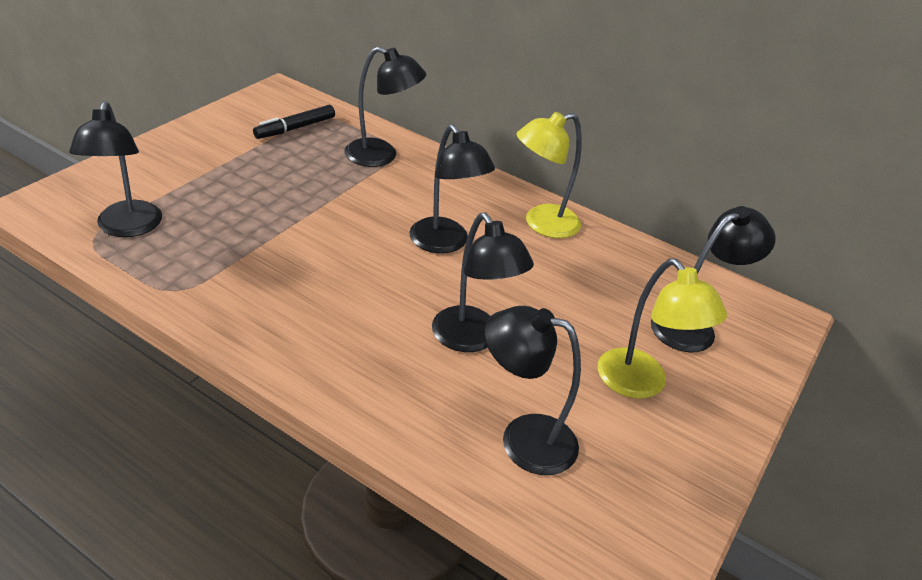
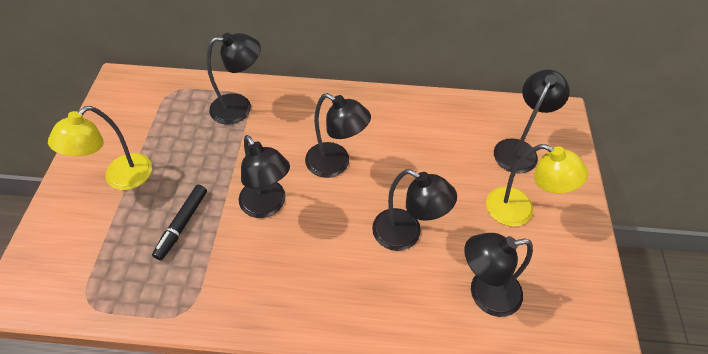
camera: 25 degrees left, 15 degrees up
(127, 228) = (105, 275): black lamp -> black lamp (267, 206)
(295, 128) = (159, 112): black marker -> black marker (182, 224)
(541, 224) = (383, 114): yellow lamp -> yellow lamp (120, 178)

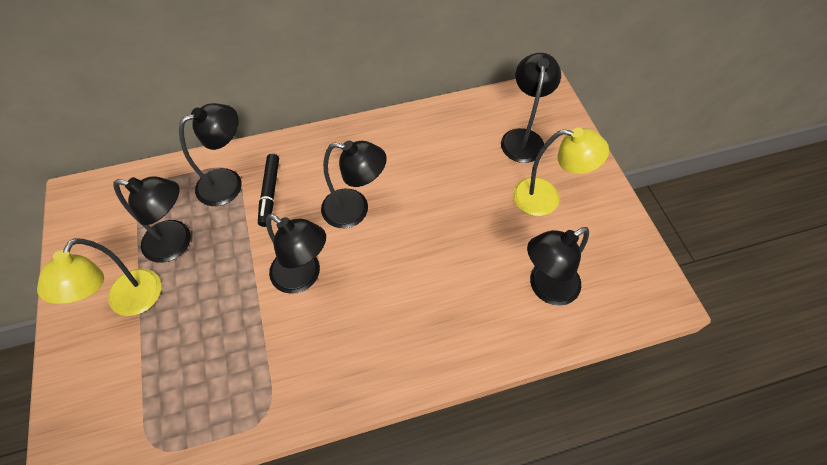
camera: 20 degrees left, 5 degrees up
(182, 224) = (221, 327): black marker -> black marker (270, 193)
(406, 235) = (452, 257): black lamp -> black lamp (177, 243)

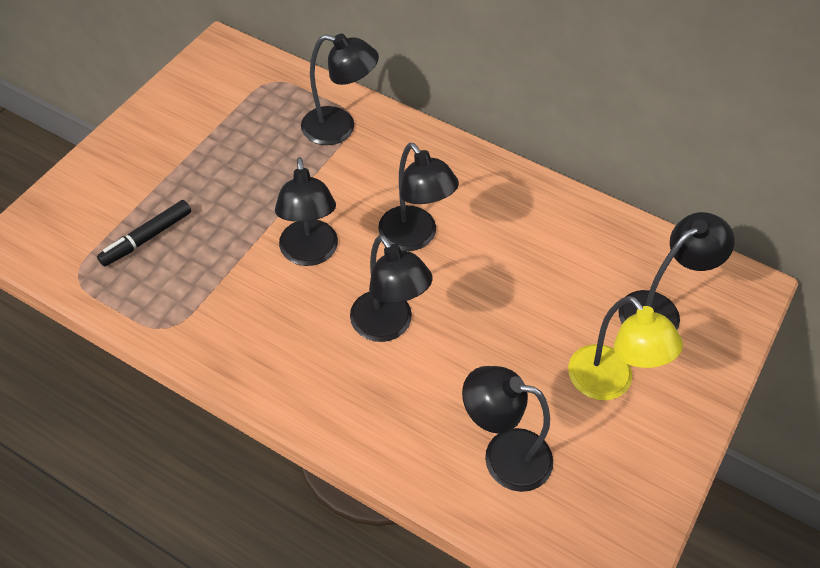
camera: 45 degrees right, 5 degrees down
(129, 303) = (169, 161): yellow lamp -> none
(177, 243) = (249, 144): black lamp -> black lamp (388, 326)
(270, 193) = (362, 164): black marker -> black marker (147, 238)

